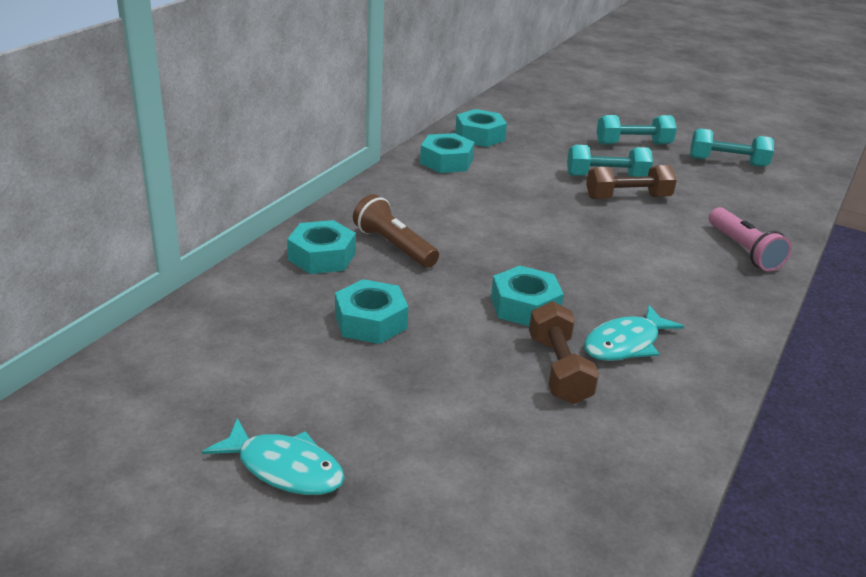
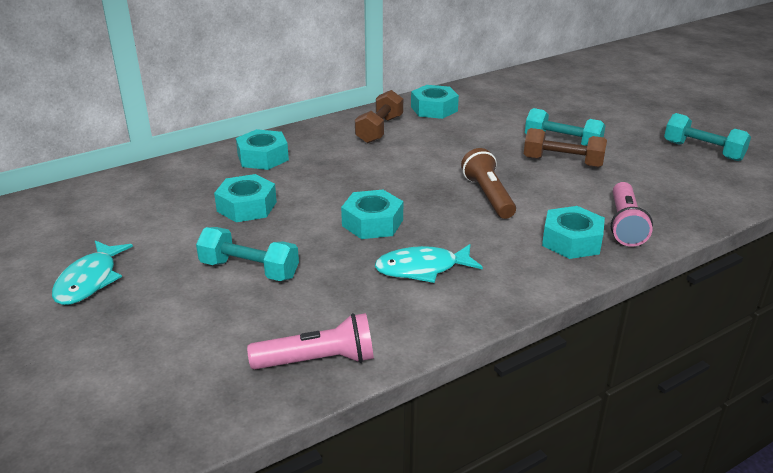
camera: 30 degrees right, 0 degrees up
(284, 468) = (89, 281): turquoise fish -> turquoise fish turned 45 degrees clockwise
(394, 246) = (322, 161): brown flashlight -> brown flashlight (488, 196)
(479, 136) = (485, 94): turquoise nut -> turquoise nut (571, 241)
(558, 369) = (345, 272): brown dumbbell -> brown dumbbell (379, 129)
(633, 144) = (622, 121): turquoise dumbbell -> turquoise dumbbell (249, 270)
(639, 475) = (318, 361): none -> pink flashlight

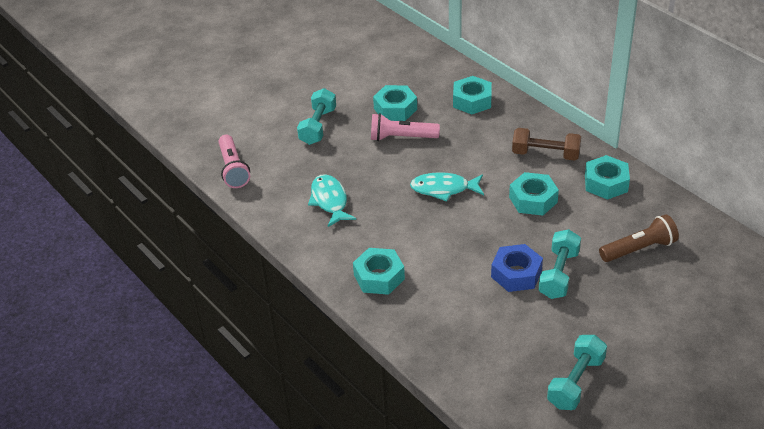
camera: 85 degrees right, 10 degrees up
(89, 281) = (299, 70): turquoise fish -> turquoise fish (443, 189)
(372, 223) = (385, 170): turquoise nut -> turquoise nut (533, 200)
(488, 196) = (440, 228): brown flashlight -> brown flashlight (639, 249)
(562, 162) = (516, 274): brown dumbbell -> blue nut
(625, 225) = (410, 310): pink flashlight -> pink flashlight (401, 137)

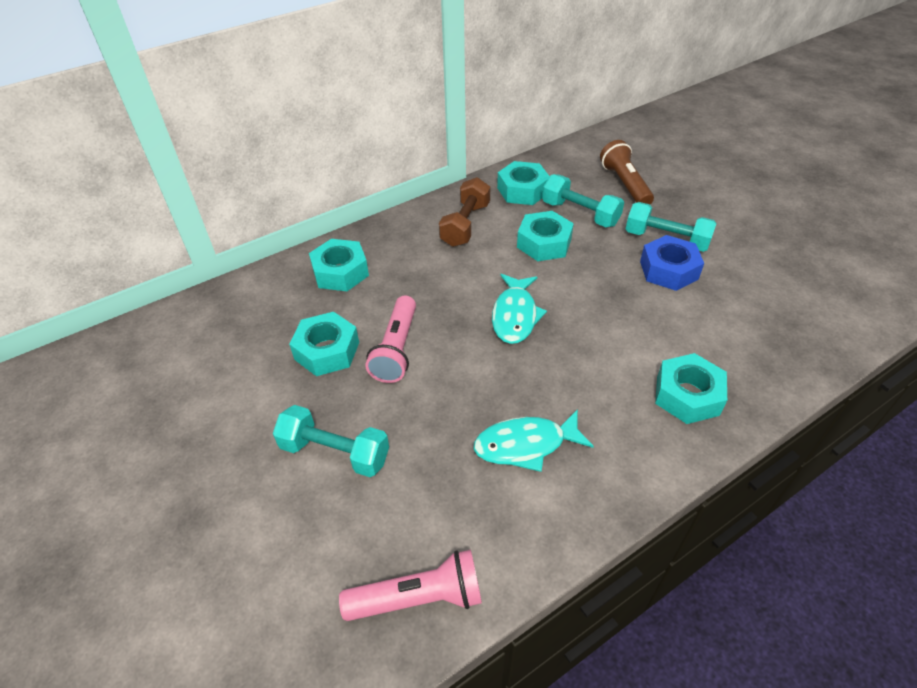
camera: 85 degrees left, 5 degrees up
(575, 382) = (820, 248): turquoise dumbbell -> turquoise dumbbell (580, 214)

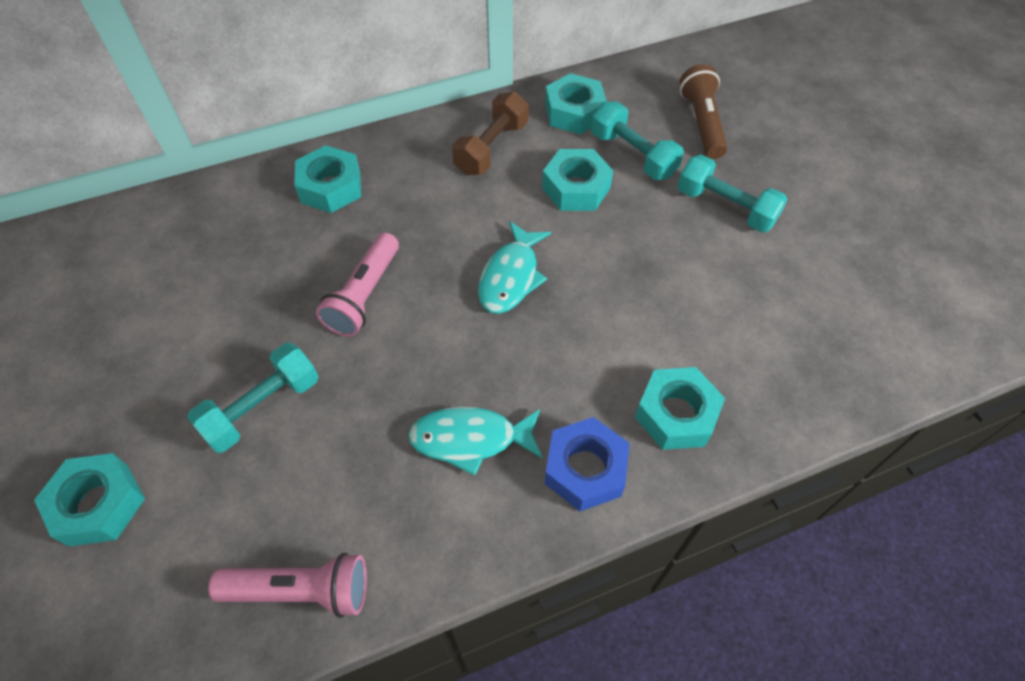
camera: 10 degrees right, 10 degrees up
(327, 351) = (288, 284): turquoise nut -> turquoise nut (98, 504)
(335, 452) = (262, 407): turquoise dumbbell -> turquoise dumbbell turned 75 degrees counterclockwise
(668, 270) = (713, 249): blue nut -> blue nut (585, 469)

